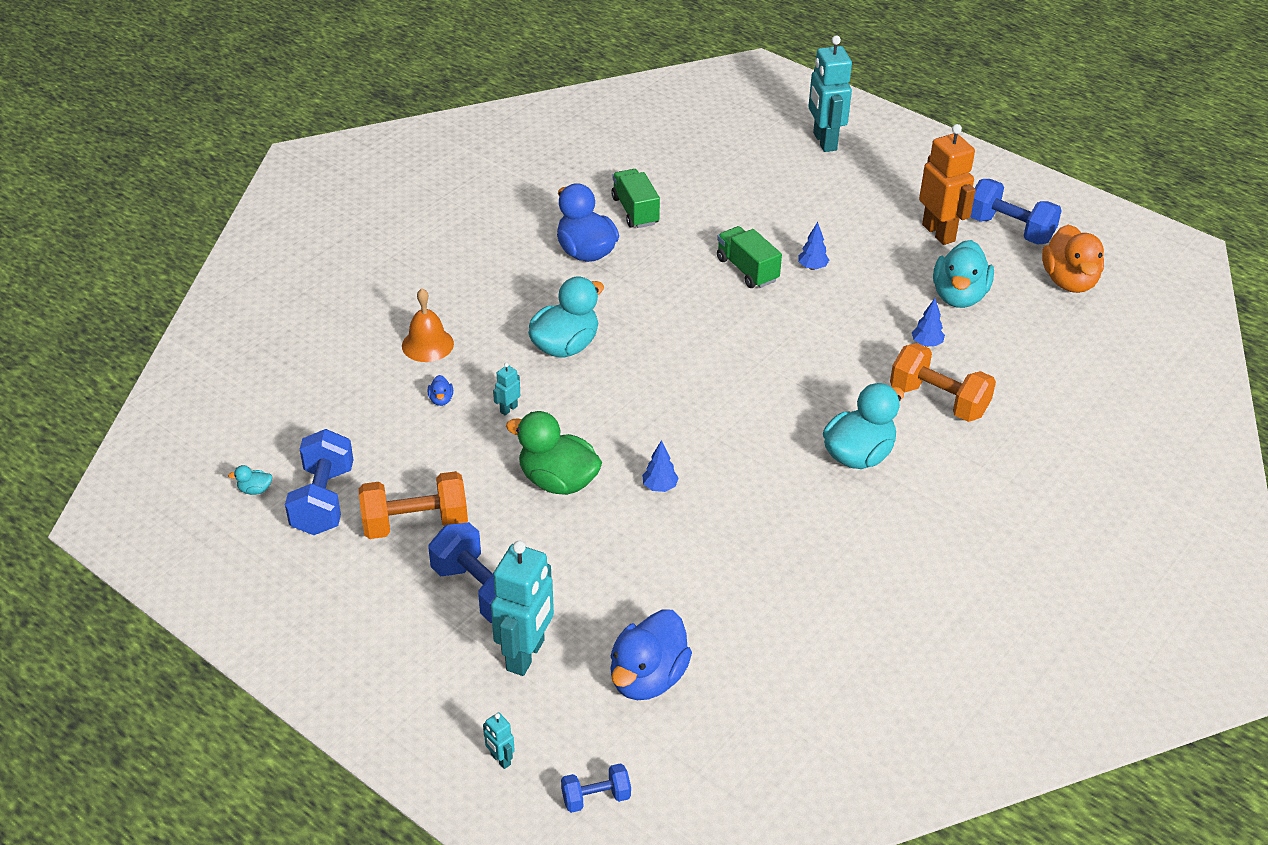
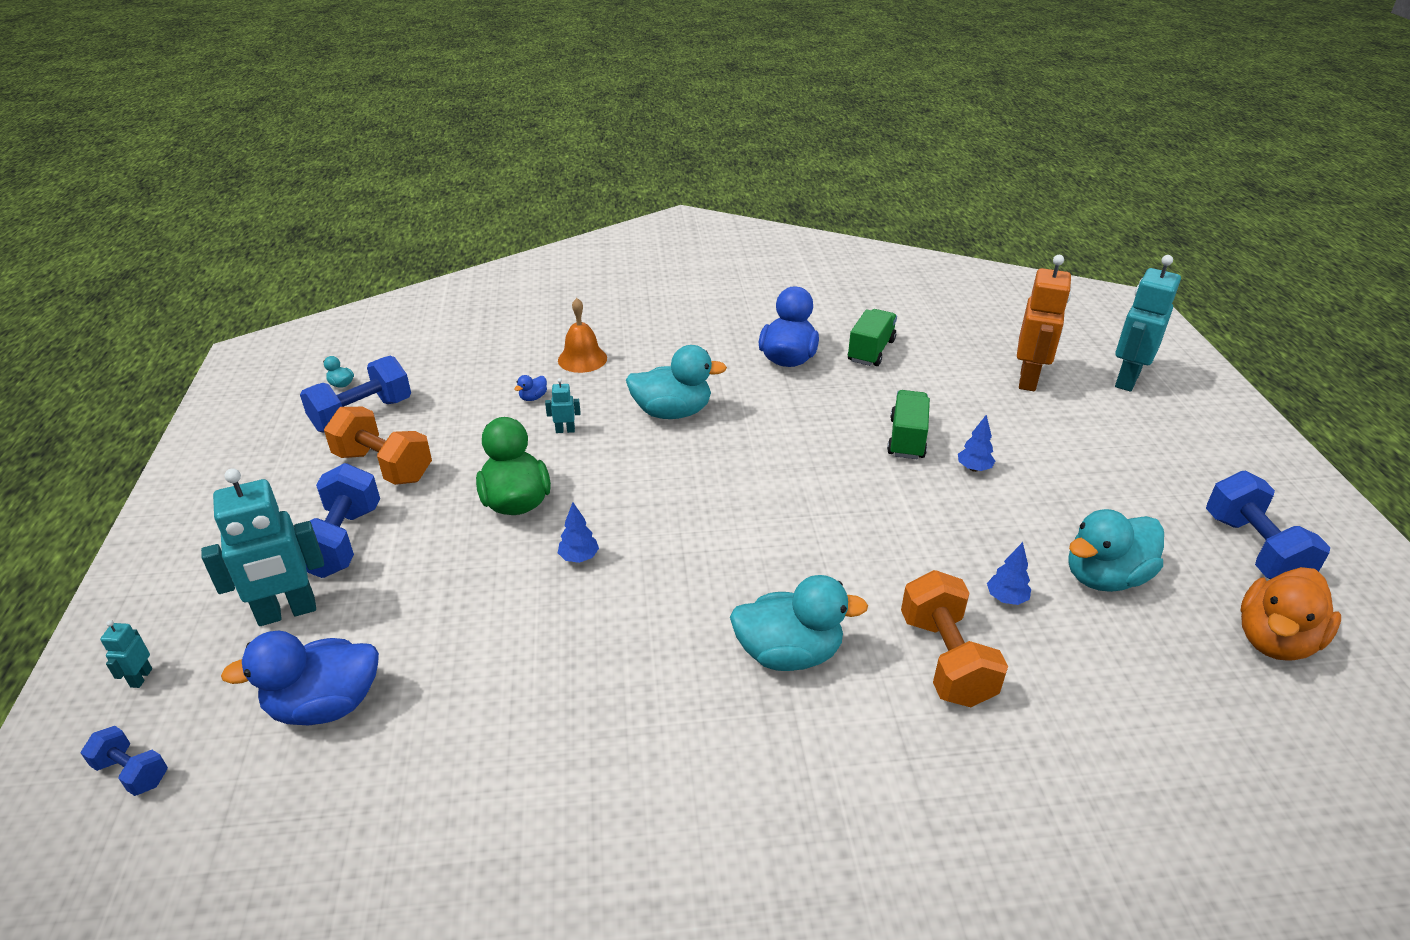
camera: 45 degrees right, 5 degrees down
(939, 233) = (1157, 509): orange robot -> orange robot (1028, 380)

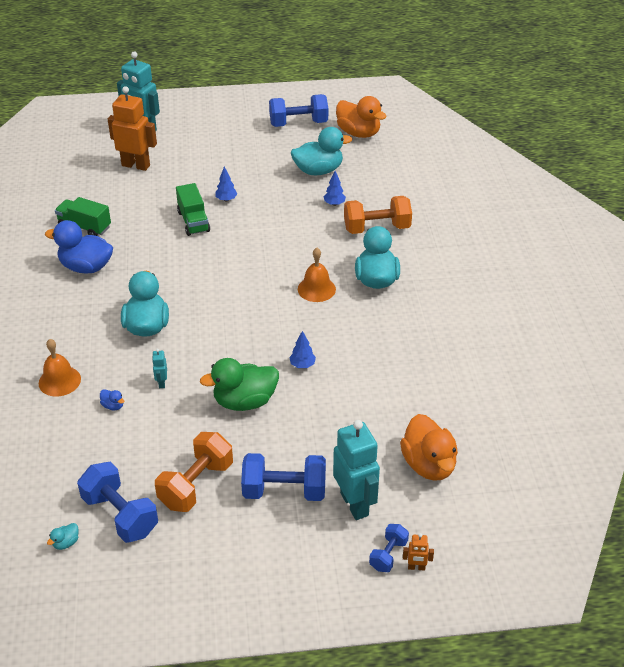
camera: 90 degrees left, 5 degrees up
(132, 772) = (486, 543): blue dumbbell -> blue dumbbell (388, 555)
(141, 678) = (416, 567): turquoise robot -> orange robot
(325, 705) = (428, 465): blue duck -> orange duck
(758, 574) = (316, 289): none -> orange bell
(907, 439) = (193, 221): green truck -> green truck turned 120 degrees counterclockwise
(1105, 577) = (318, 171): turquoise duck -> turquoise duck turned 75 degrees counterclockwise

